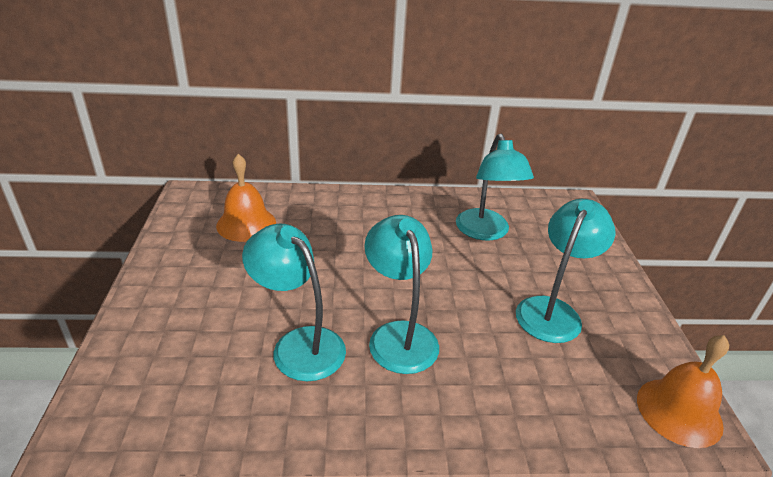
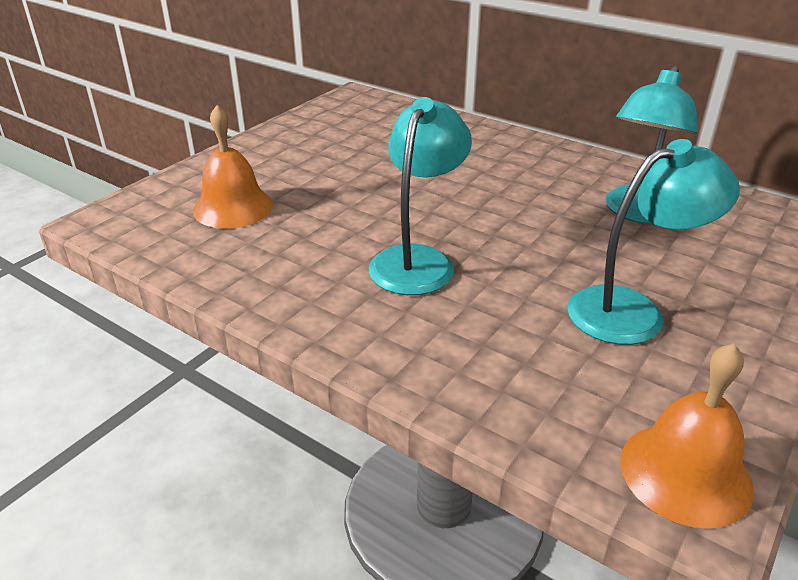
camera: 40 degrees right, 0 degrees up
(246, 224) = (378, 130): orange bell -> orange bell (233, 207)
(299, 344) = (316, 230): turquoise lamp -> none

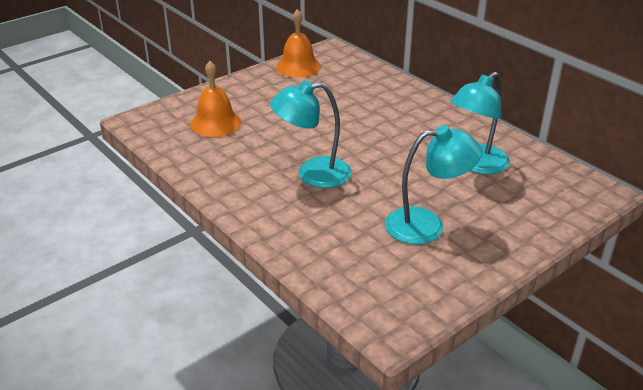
camera: 15 degrees right, 0 degrees up
(418, 260) = (313, 174): turquoise lamp -> turquoise lamp turned 135 degrees counterclockwise
(685, 473) = (396, 313): orange bell -> orange bell (298, 66)

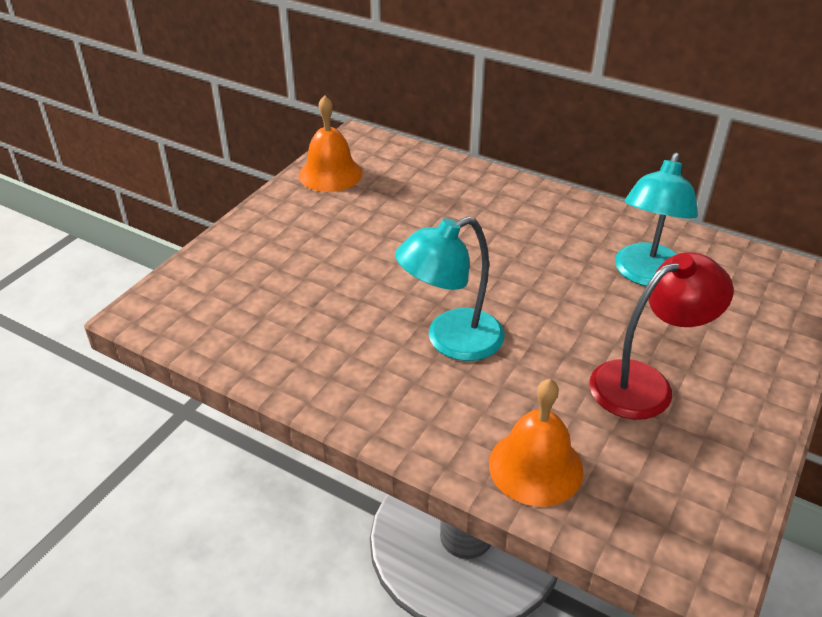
camera: 20 degrees left, 5 degrees up
(215, 123) = (266, 289): orange bell -> orange bell (535, 467)
(427, 225) = (645, 383): turquoise lamp -> red lamp

